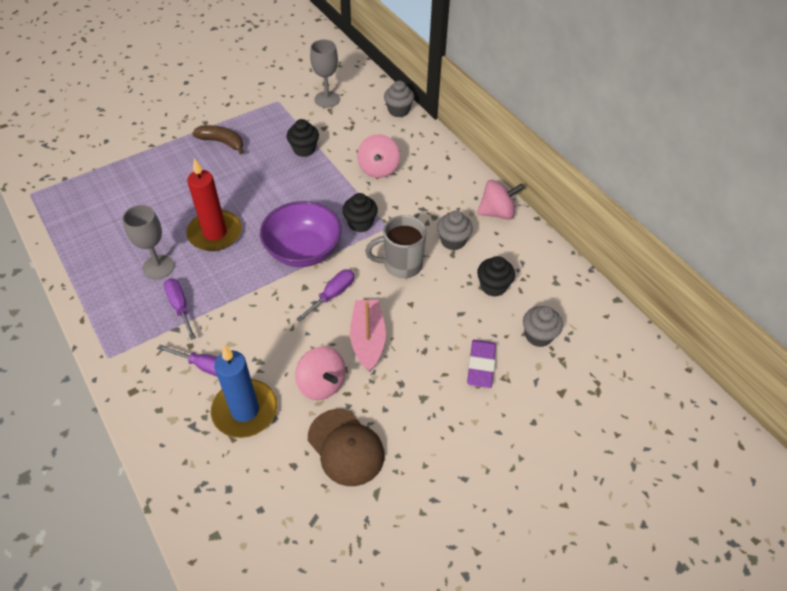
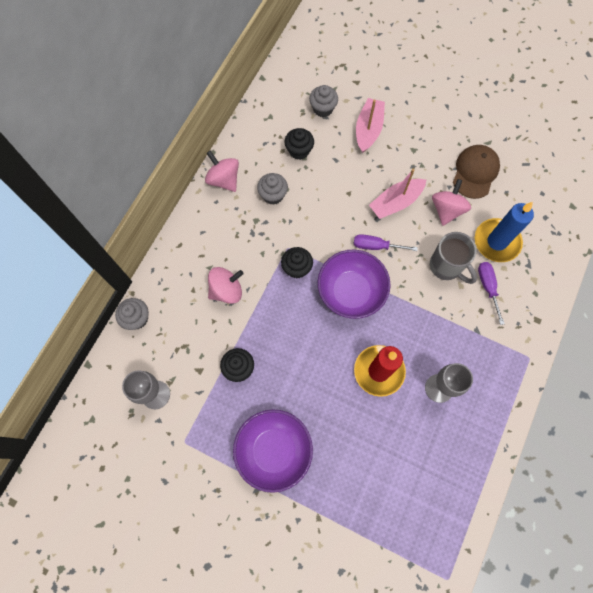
camera: 120 degrees left, 20 degrees up
(180, 307) = (459, 342): purple screwdriver -> none
(222, 142) = (274, 450): brown banana -> purple bowl
(401, 265) = (319, 217): grey mug -> grey mug (446, 266)
(481, 366) = (368, 130): purple eraser -> pink boat

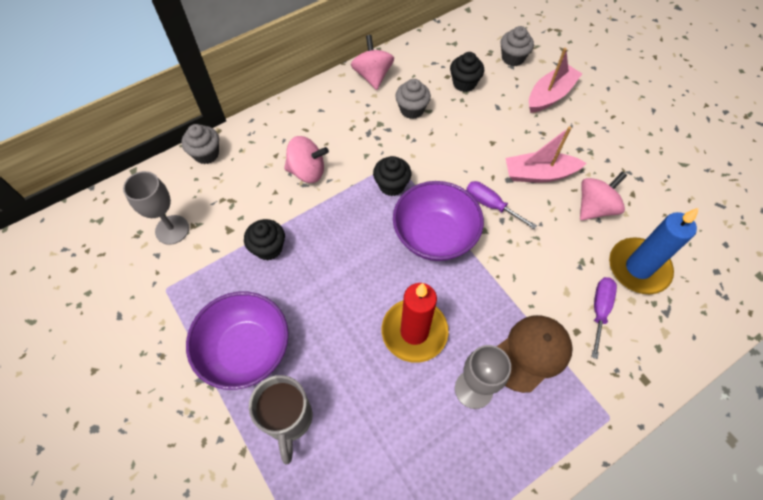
camera: 30 degrees right, 10 degrees down
(446, 266) = (560, 264): grey mug -> grey mug (289, 419)
(475, 172) = (651, 186): brown cap -> brown cap (531, 353)

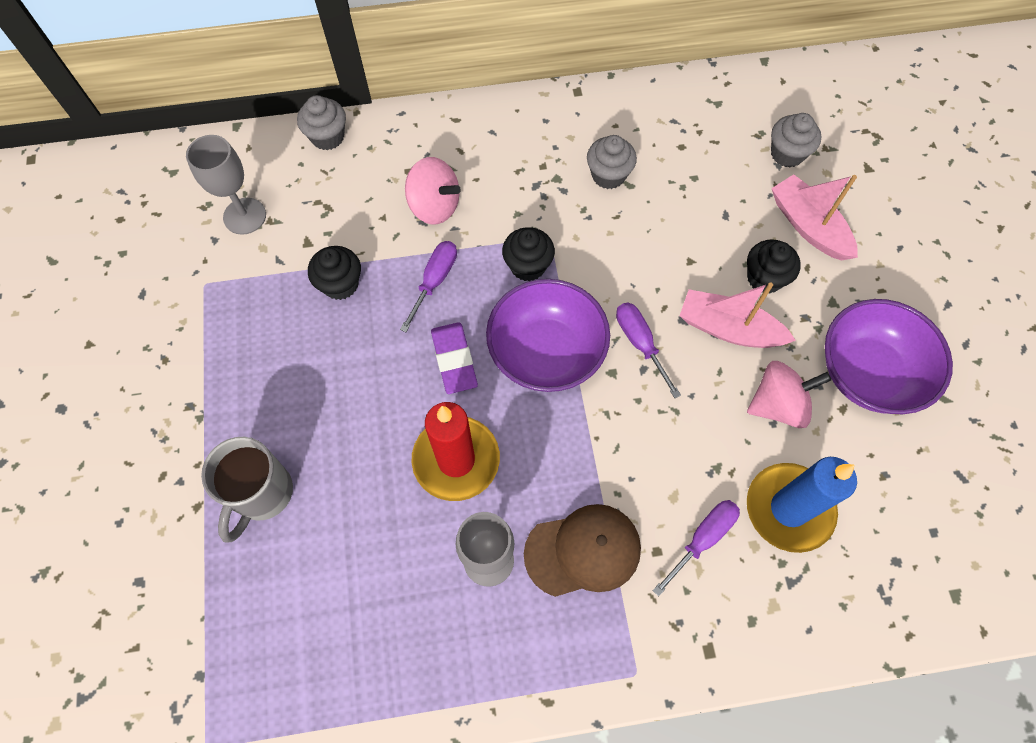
camera: 25 degrees right, 5 degrees up
(246, 350) = (256, 394): purple bowl -> purple bowl (868, 373)
(334, 220) = (434, 281): none -> purple screwdriver
(372, 76) = (582, 110): pink spinning top -> none
(376, 266) = (454, 360): none -> purple eraser
(464, 83) = (699, 165): black cupcake -> black cupcake (764, 278)
(550, 95) = (808, 226): pink boat -> pink boat turned 105 degrees counterclockwise

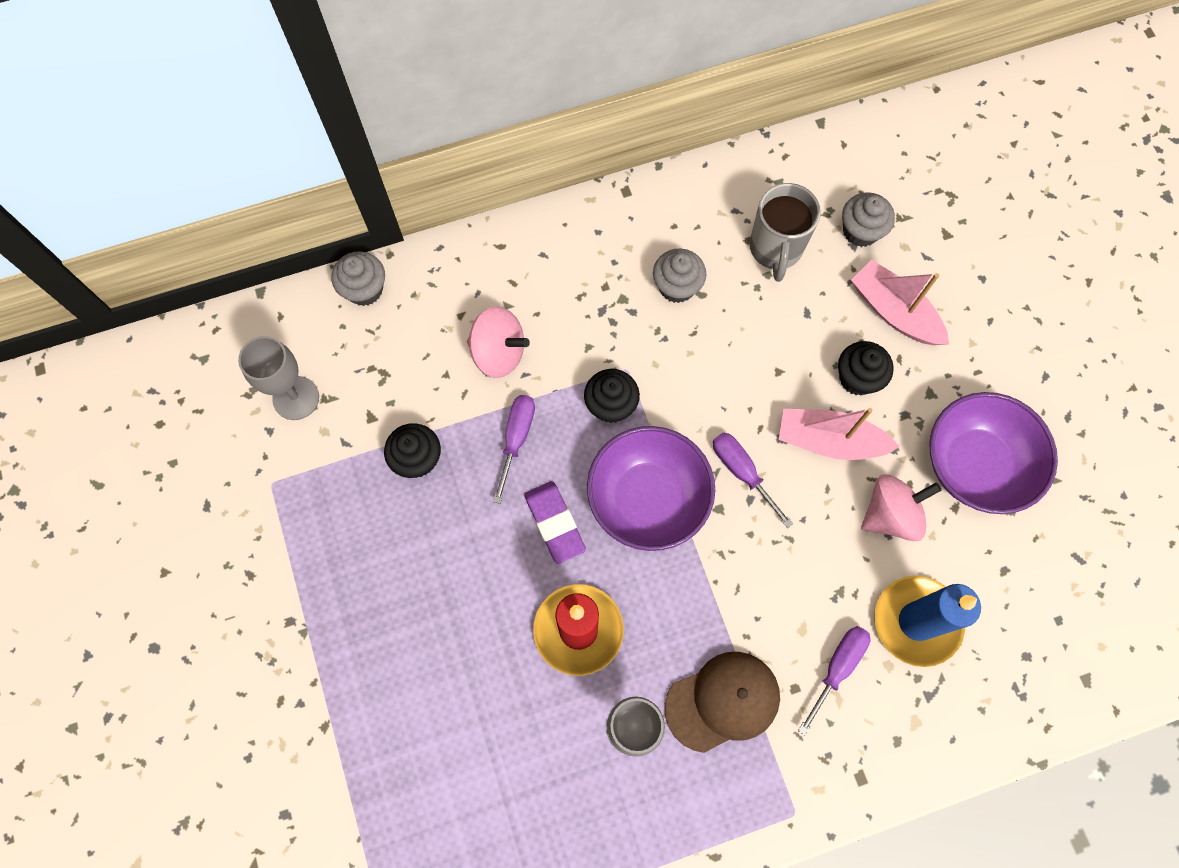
camera: 10 degrees left, 5 degrees up
(262, 494) = (389, 702): grey mug -> grey mug (775, 249)

